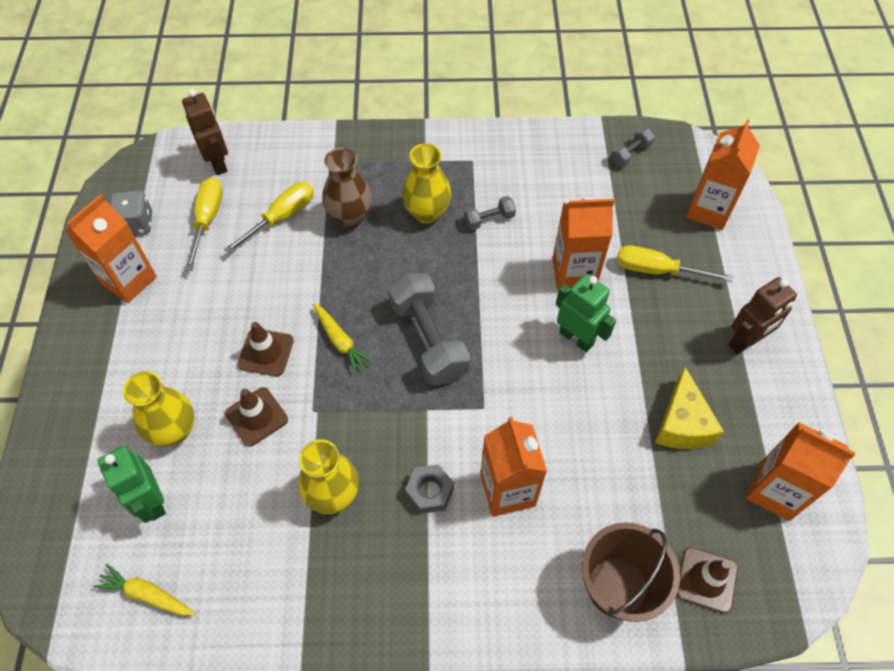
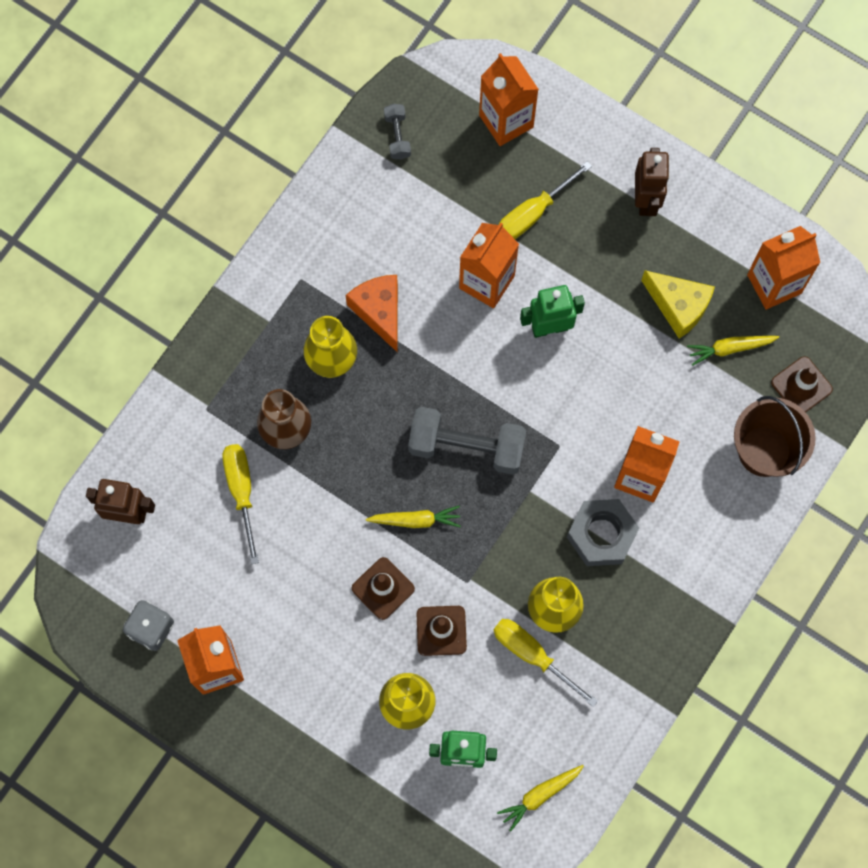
camera: 55 degrees left, 15 degrees up
(207, 220) = (195, 560): yellow screwdriver -> yellow screwdriver (532, 655)
(429, 491) = (601, 535): grey nut -> grey nut, size x1.56
(489, 219) = (379, 312): grey dumbbell -> orange cheese
(683, 491) = (729, 348): none -> yellow carrot

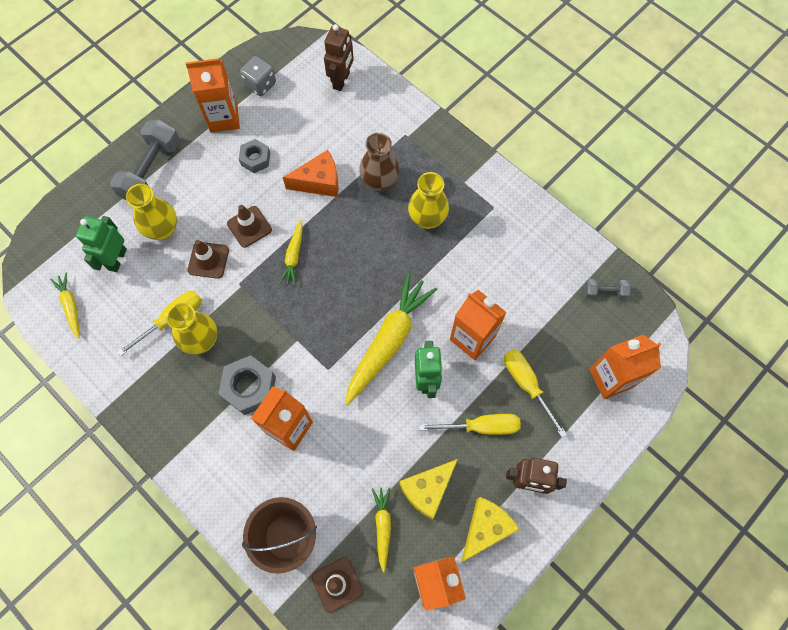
camera: 100 degrees right, 5 degrees down
(241, 491) = (341, 148): yellow screwdriver -> yellow screwdriver (481, 426)
(277, 605) = (255, 159): none -> grey nut
(379, 312) = (459, 257): orange cheese -> orange cheese (319, 182)
(466, 446) = (341, 300): grey dumbbell -> grey dumbbell (152, 171)
(509, 380) = (388, 341): none -> yellow carrot
(707, 239) = (485, 528): none -> yellow cheese

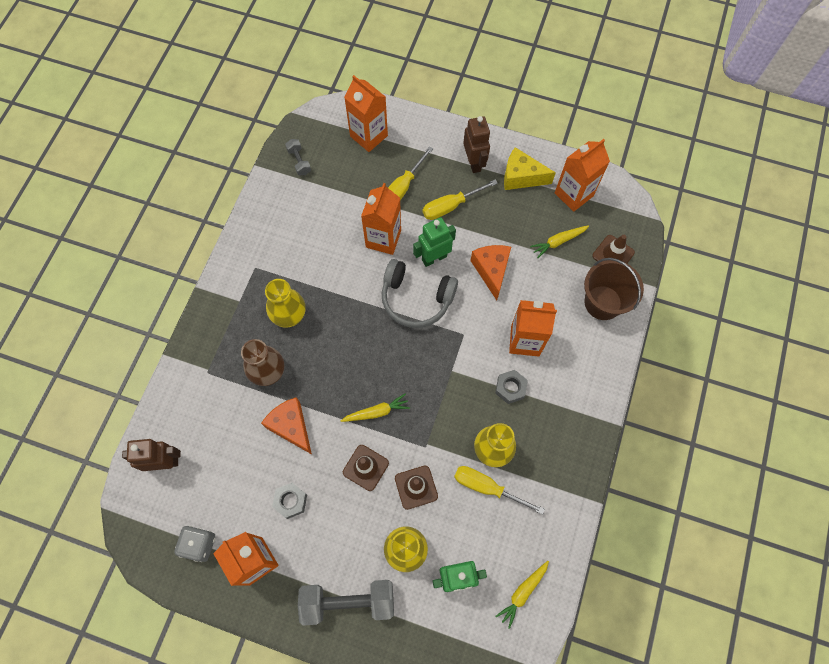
camera: 115 degrees left, 0 degrees up
(249, 387) = (510, 388): grey nut -> grey nut, size x0.64
(383, 432) = (491, 271): none -> orange cheese
(388, 341) = (416, 299): yellow carrot -> grey headphones
(427, 490) = (516, 223): yellow cheese -> none
(481, 426) = (450, 206): yellow screwdriver -> yellow screwdriver turned 90 degrees counterclockwise

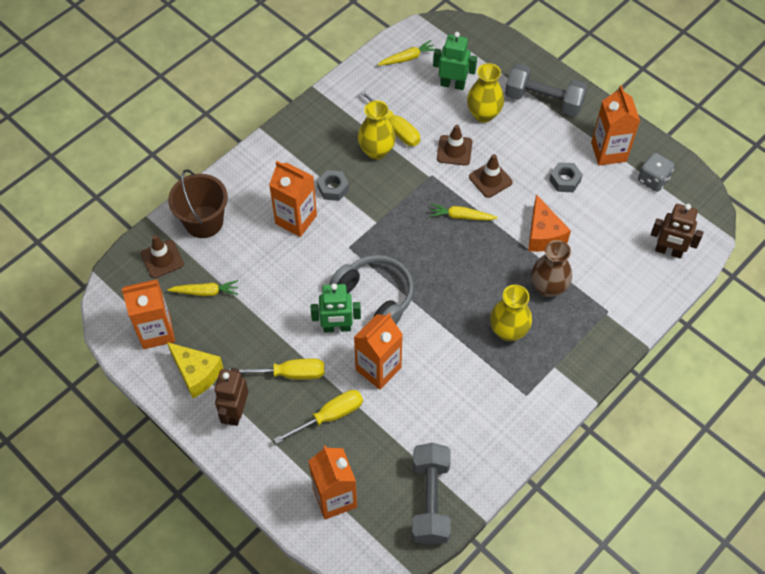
camera: 155 degrees left, 10 degrees down
(299, 161) = (430, 500): grey dumbbell -> grey dumbbell, size x2.05
(491, 271) = (288, 292): orange cheese -> none

